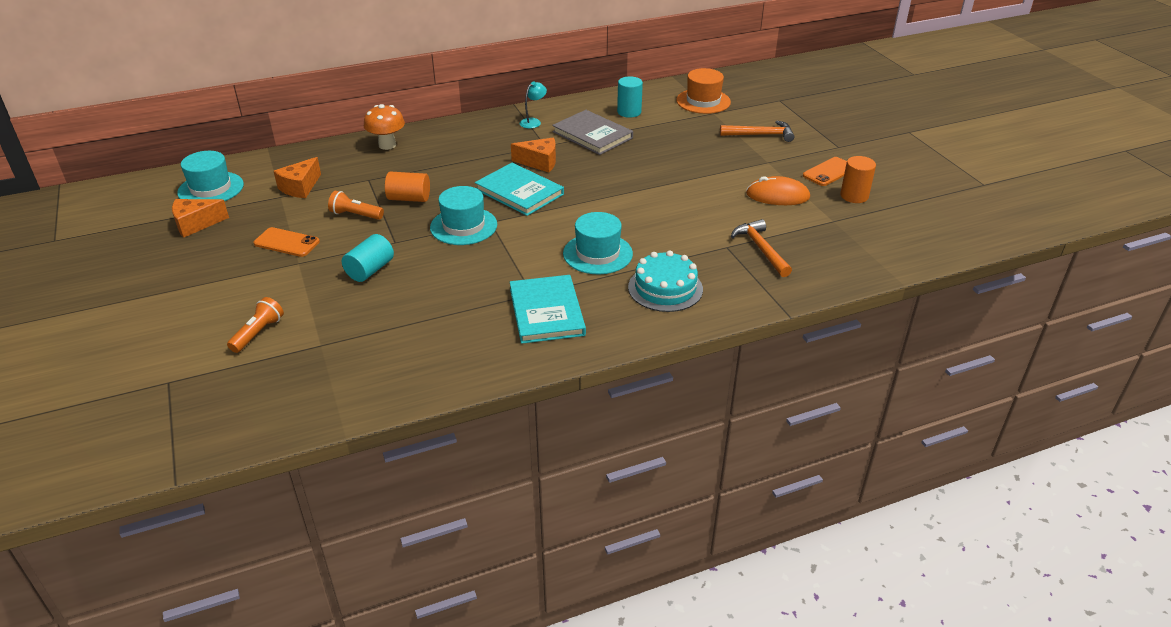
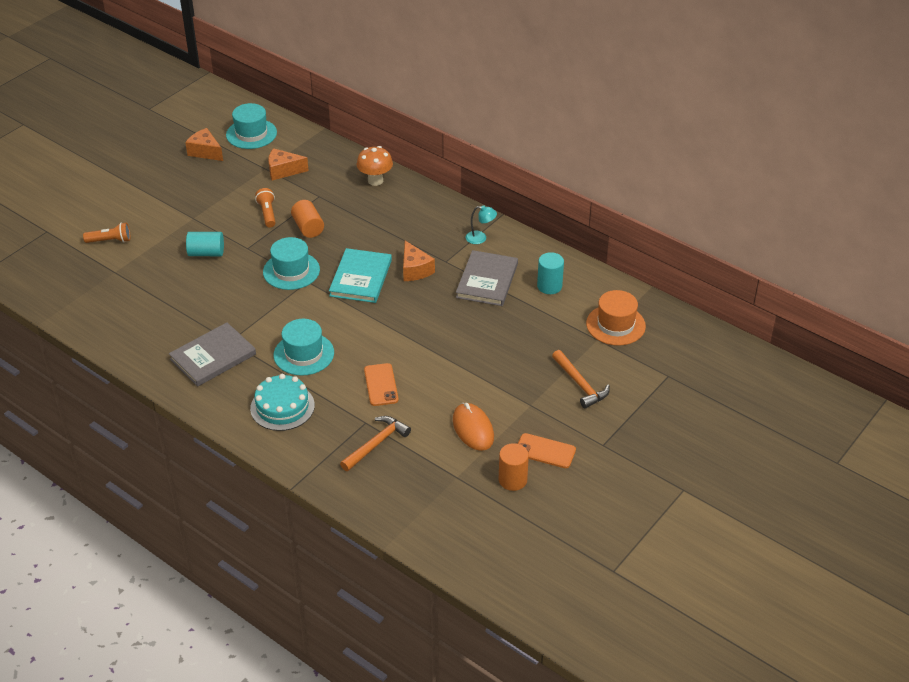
camera: 60 degrees right, 5 degrees up
(287, 243) = (212, 201): orange phone -> orange phone (381, 385)
(546, 312) = (213, 357): turquoise book -> grey book

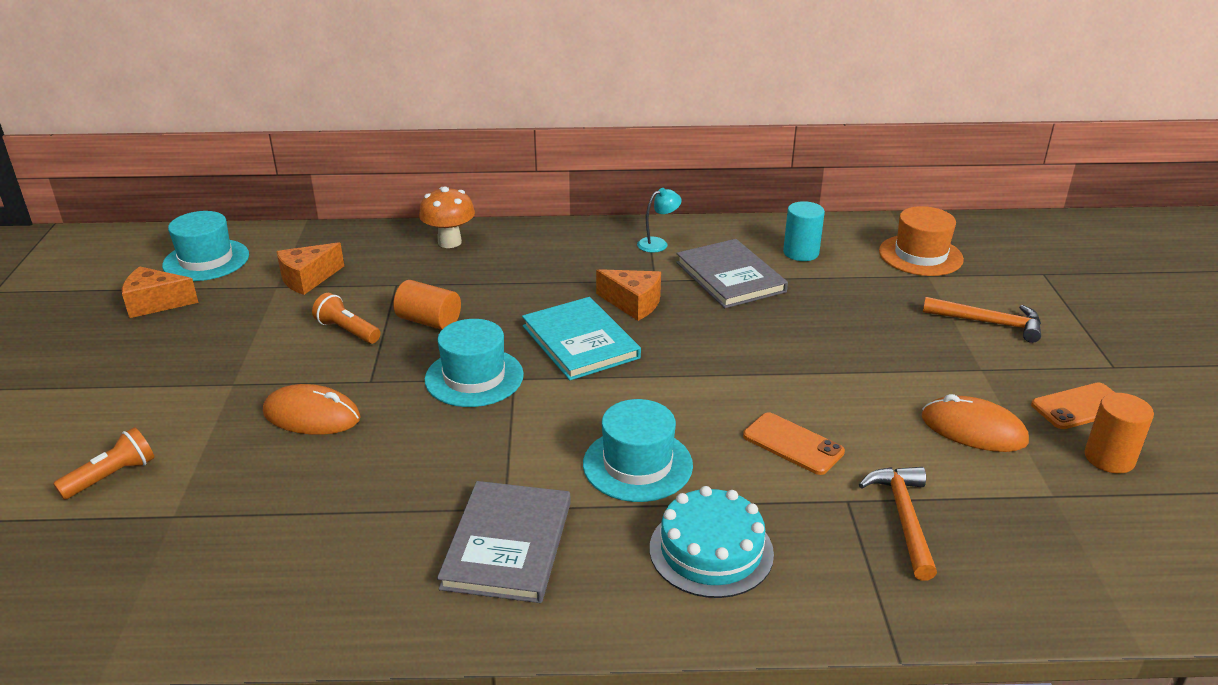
camera: 40 degrees left, 10 degrees down
(206, 253) = (312, 415): turquoise cylinder -> orange mouse

